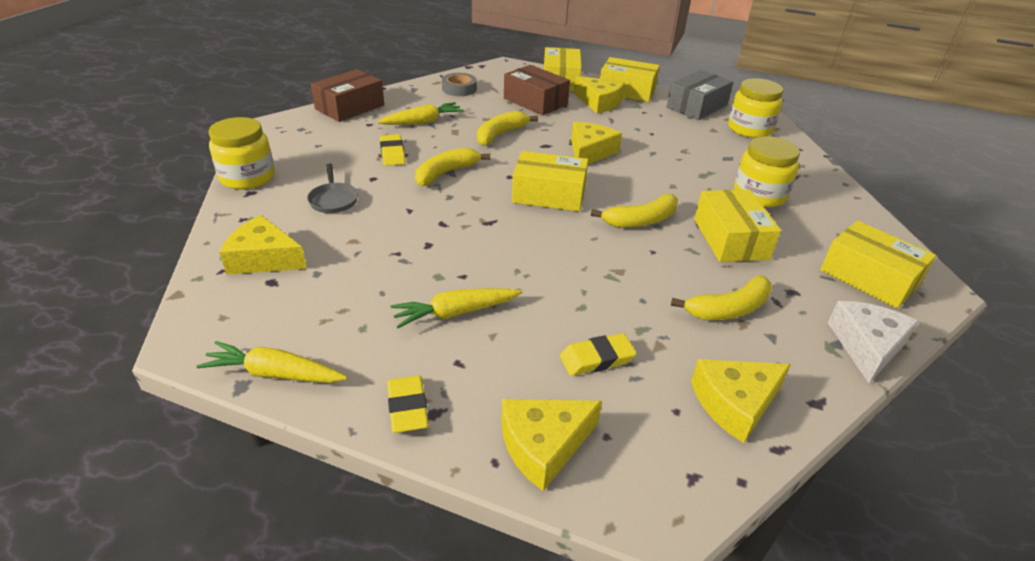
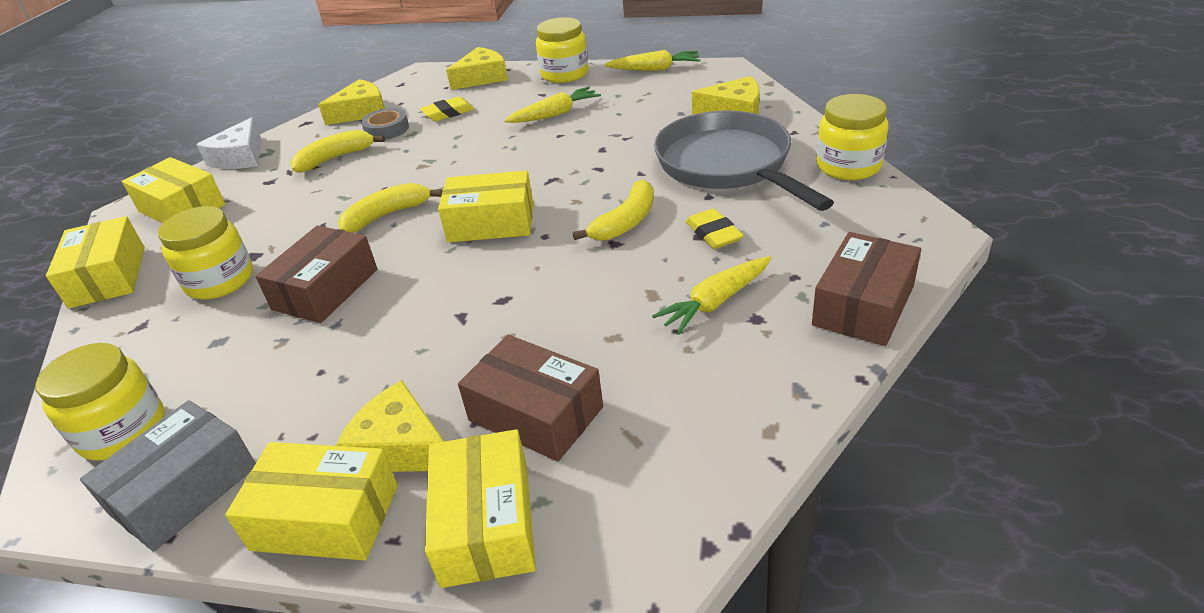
camera: 175 degrees right, 0 degrees up
(333, 200) = (727, 165): grey pan -> grey pan, size x2.48
(407, 408) = (564, 74): yellow eraser -> yellow jar
(459, 89) = (708, 417): grey tape -> grey tape (386, 129)
(500, 134) = (577, 305): yellow banana -> none
(589, 152) = (435, 301): yellow cheese -> none
(669, 173) = (325, 289): none -> brown box
(730, 239) = (296, 216): yellow box -> yellow box (108, 277)

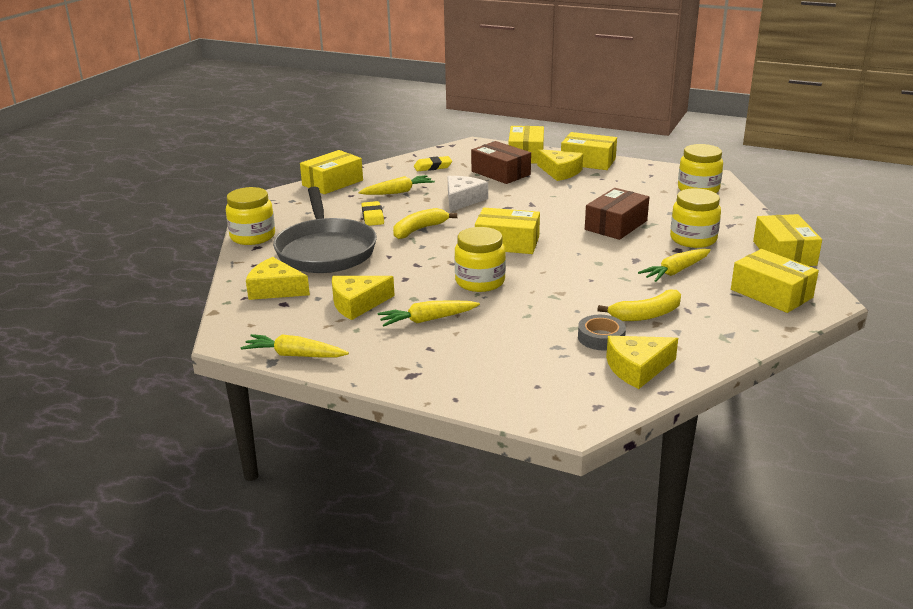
camera: 170 degrees left, 10 degrees down
(184, 490) = (652, 172): grey box -> none
(240, 157) = (752, 336): white cheese -> white cheese (462, 200)
(276, 218) = (675, 271): none -> yellow carrot
(387, 215) = (584, 259): yellow banana -> none
(448, 113) = (535, 345): yellow eraser -> yellow eraser (433, 167)
(482, 78) = (491, 391): yellow cheese -> yellow cheese (357, 304)
(564, 74) = (392, 372): yellow jar -> yellow jar (480, 281)
(863, 305) = (332, 183): brown box -> yellow box

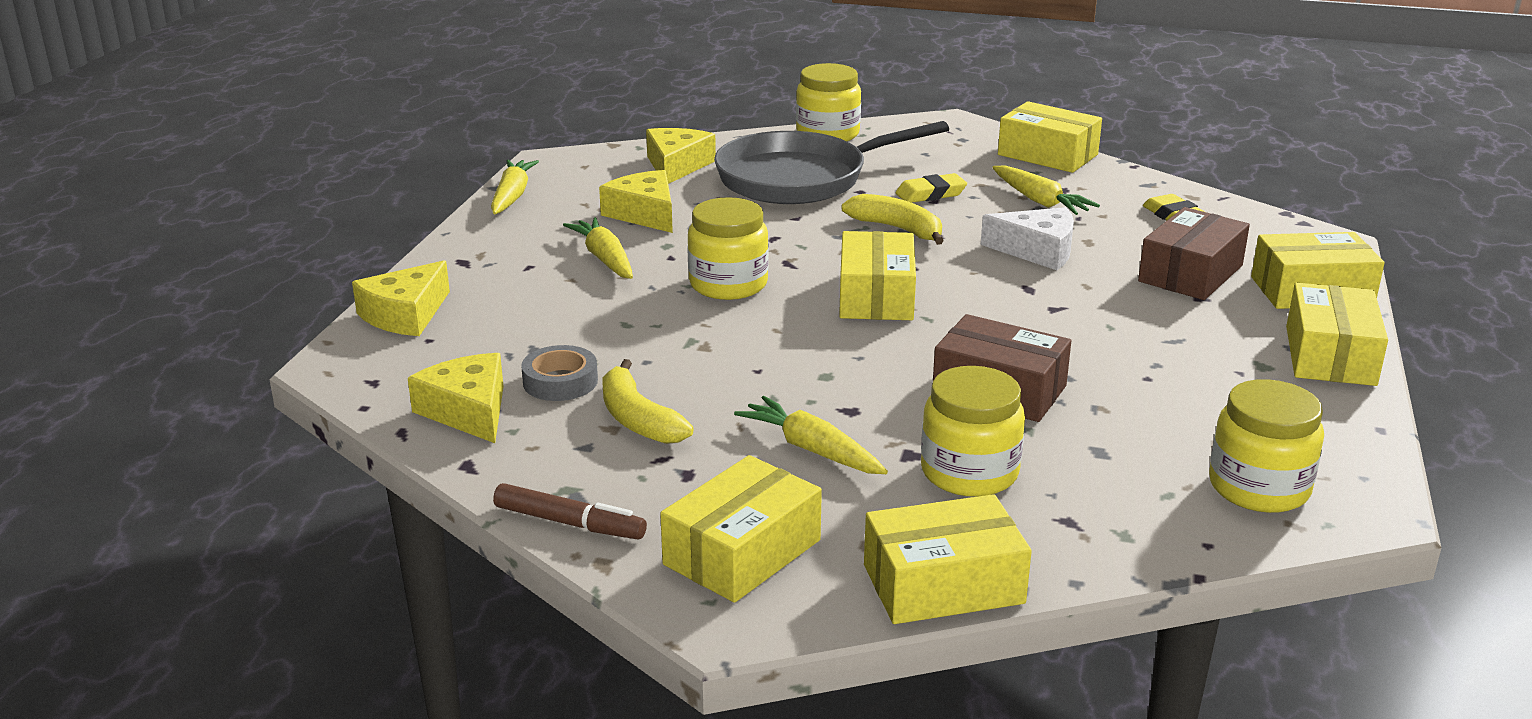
camera: 80 degrees right, 0 degrees up
(560, 172) = (1242, 328): yellow cheese -> yellow cheese (406, 315)
(756, 336) = (570, 523): none -> brown marker

